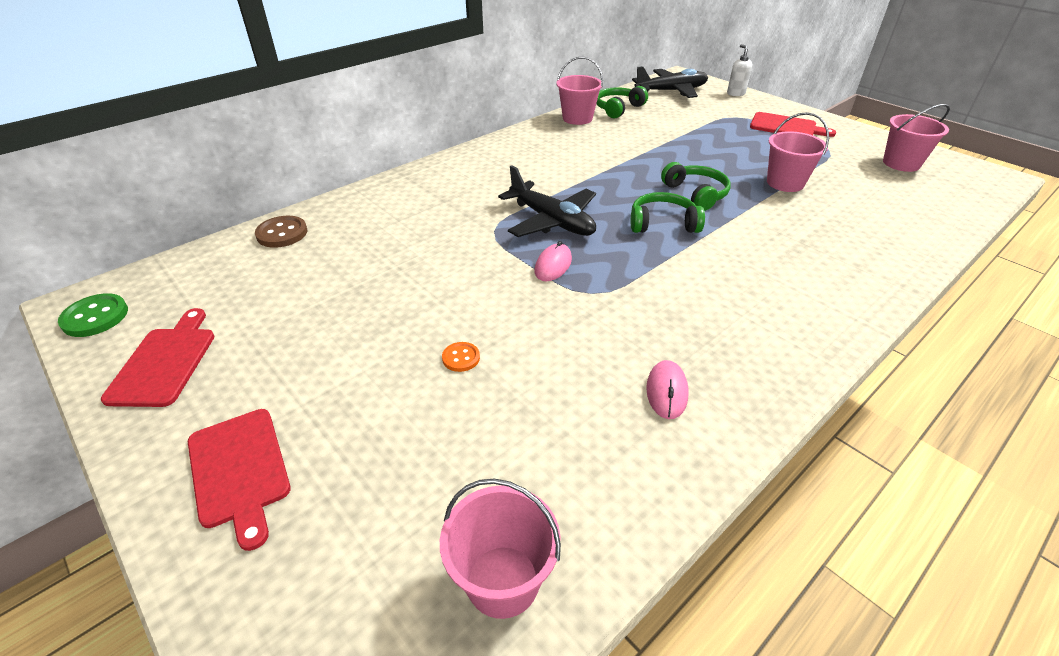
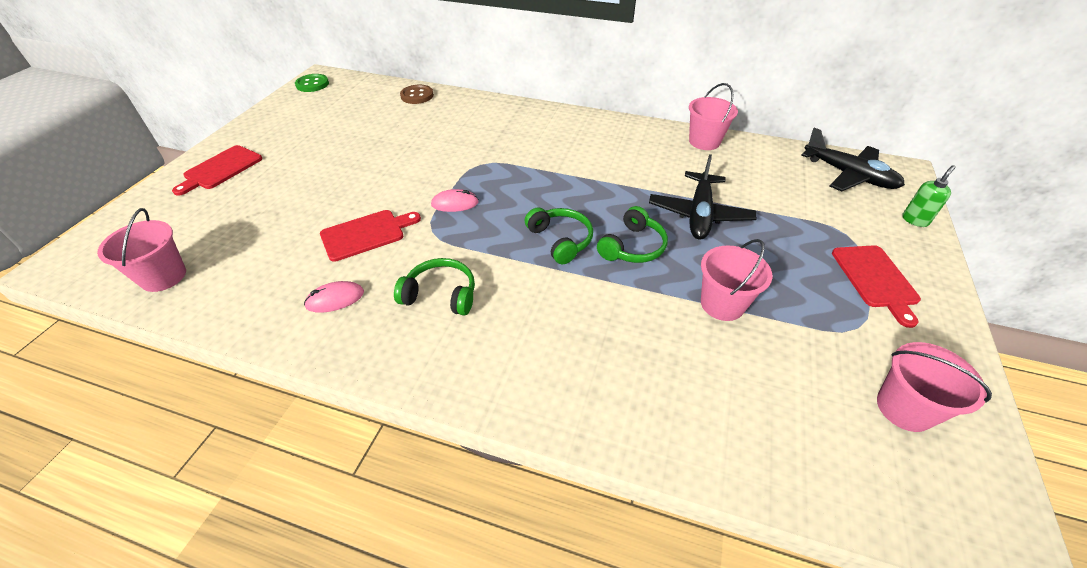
camera: 60 degrees right, 5 degrees up
(164, 362) = (287, 116): red cutting board -> red cutting board (366, 234)
(461, 358) = (331, 201): orange button -> none
(551, 221) = (515, 184): black plane -> black plane (699, 214)
(618, 109) = (756, 156): green headphones -> green headphones (440, 295)
(735, 93) = (915, 220): white soap dispenser -> green soap dispenser

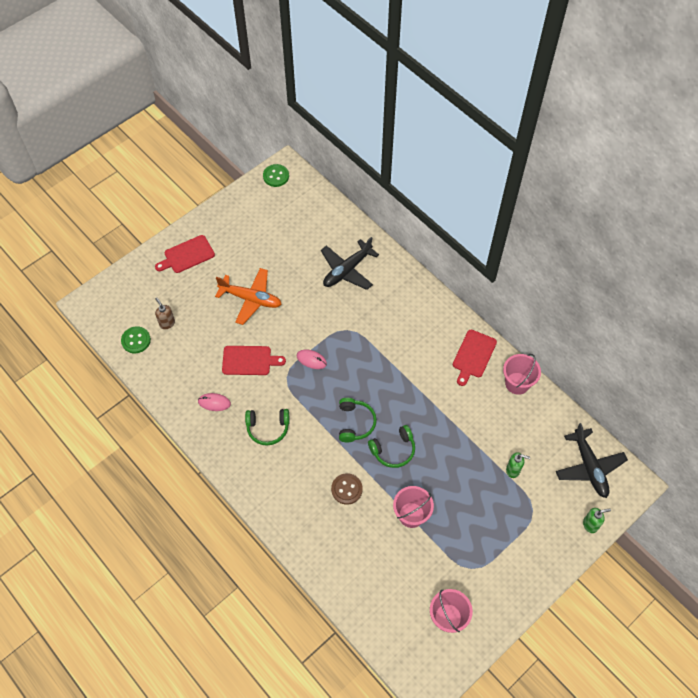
camera: 30 degrees right, 15 degrees up
(163, 276) = (136, 340): pink bucket -> green button
(214, 240) = (167, 323): none -> brown soap dispenser
(335, 178) = (251, 299): none -> orange plane
(417, 96) = (344, 227): brown button -> brown button (346, 489)
(440, 295) = (268, 428): green headphones -> green headphones turned 135 degrees clockwise
(699, 214) = (454, 446): black plane -> black plane (347, 270)
(783, 208) = (513, 470): none -> green soap dispenser
(875, 279) = (515, 548): red cutting board -> red cutting board (473, 355)

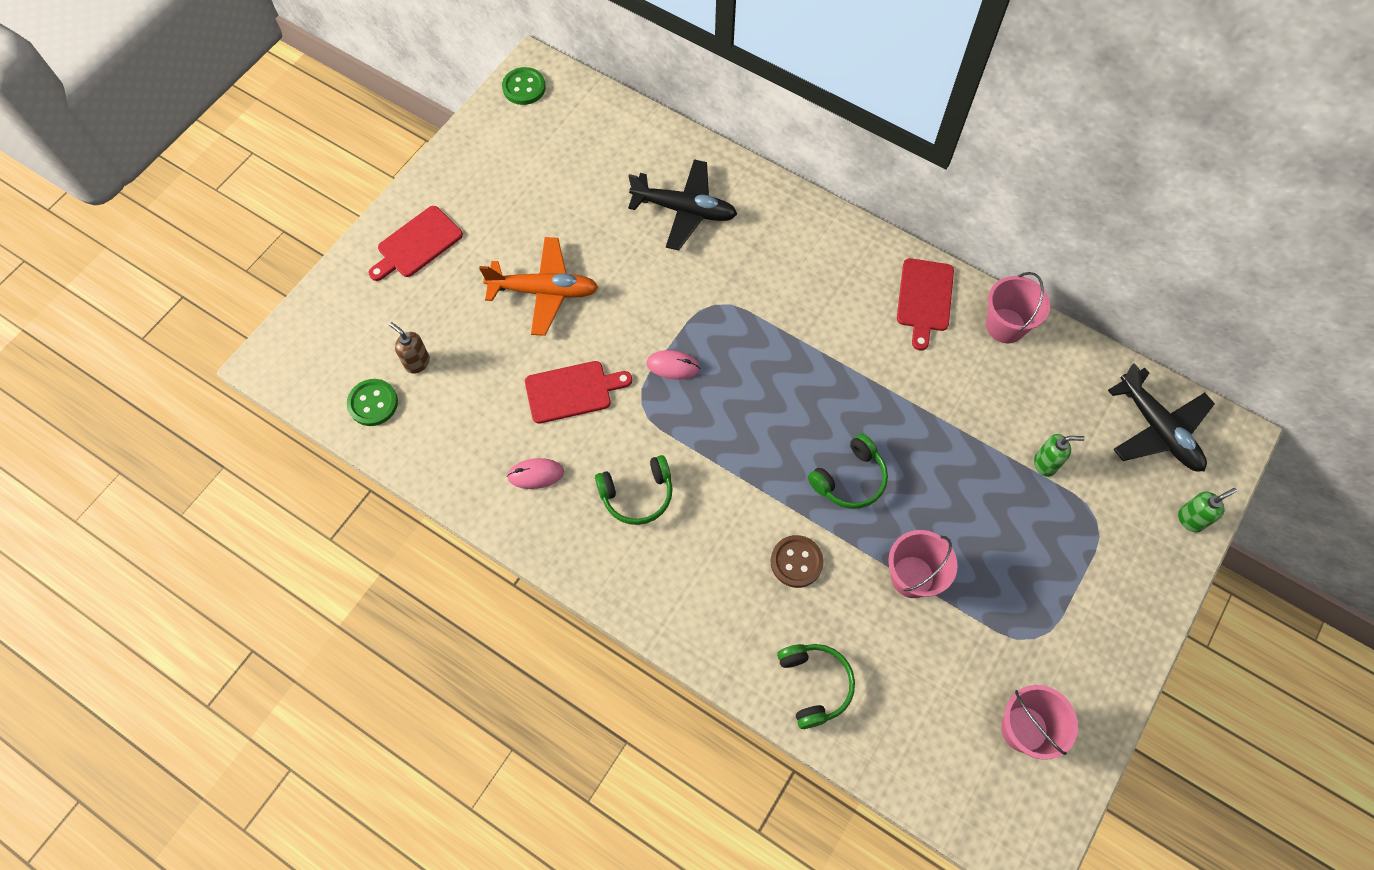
camera: 15 degrees left, 5 degrees up
(347, 270) = (684, 210): black plane -> black plane turned 105 degrees counterclockwise
(355, 423) = (775, 450): green headphones -> green headphones (814, 685)

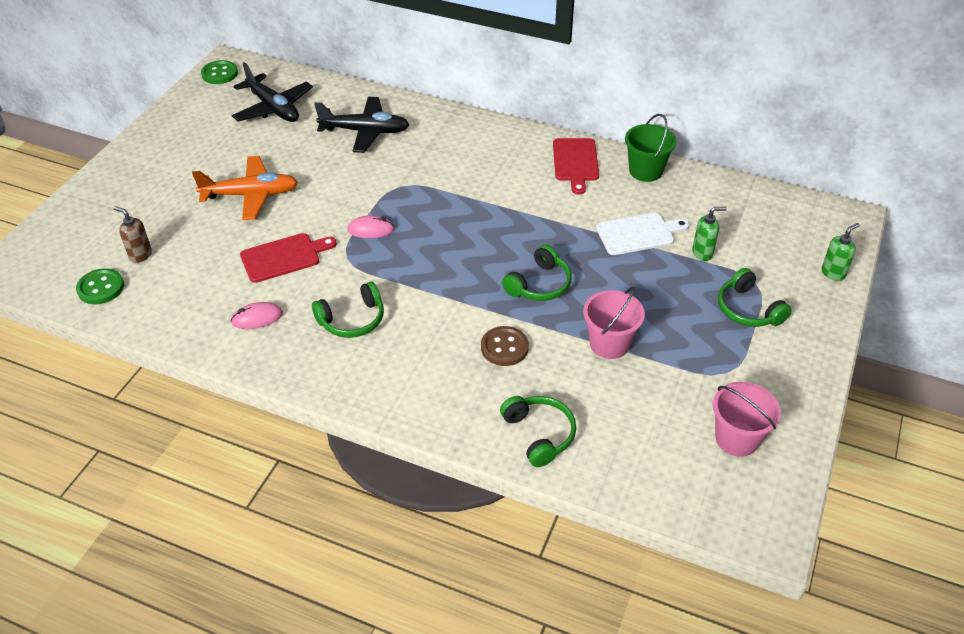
camera: 10 degrees left, 20 degrees down
(417, 244) = (135, 178): red cutting board -> none
(976, 422) = (638, 233): none -> white cutting board
(1005, 326) = (645, 171): pink bucket -> green bucket
(1078, 555) = (748, 309): none -> green headphones
(1157, 429) = (787, 219): black plane -> black plane (273, 108)

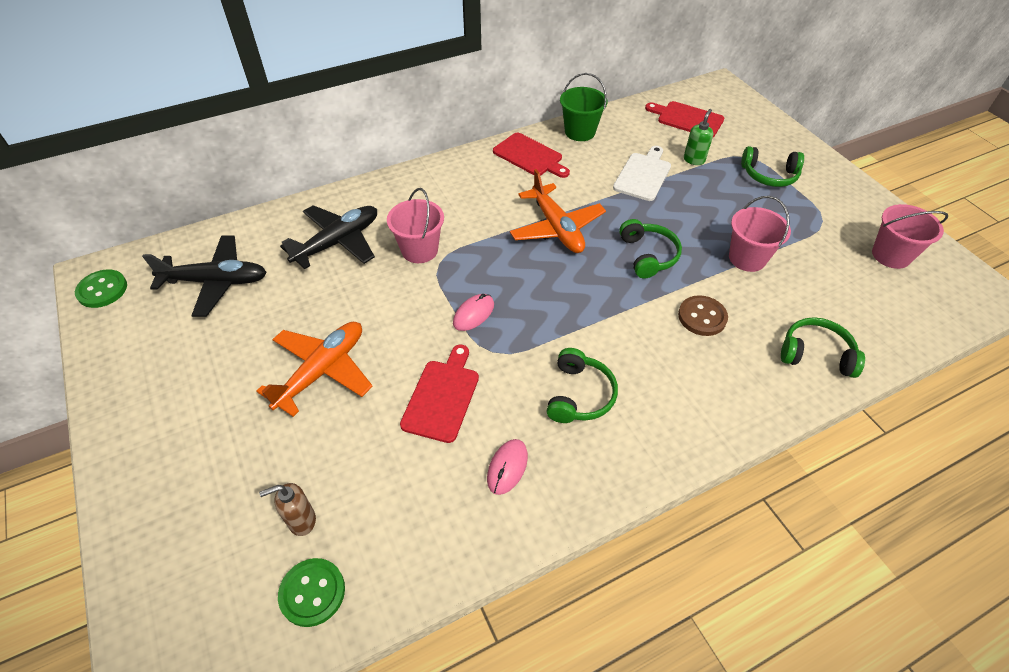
camera: 50 degrees left, 5 degrees up
(402, 170) = (419, 250): none -> pink bucket
(509, 221) = (556, 228): none -> orange plane
(759, 221) = (687, 119): none -> red cutting board
(833, 273) = (767, 122): green soap dispenser -> none

